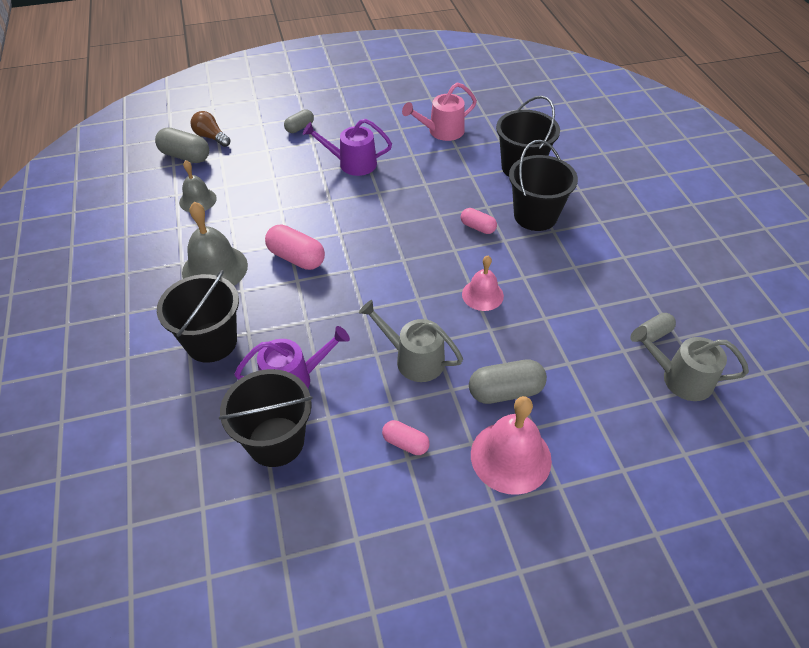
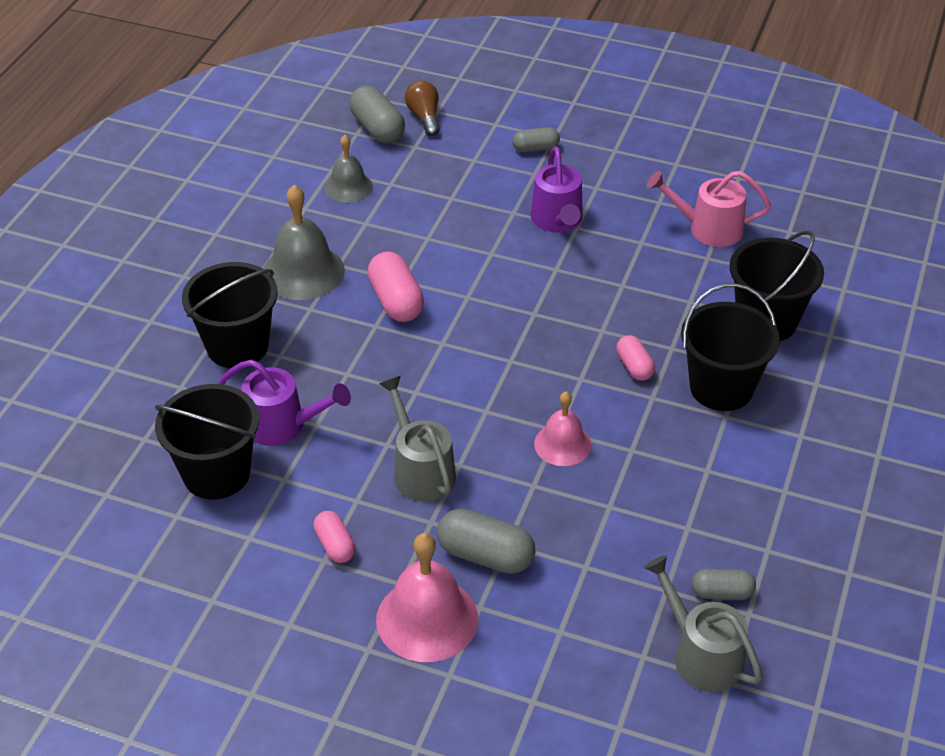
camera: 35 degrees right, 5 degrees down
(352, 163) = (557, 220): purple watering can -> purple watering can turned 135 degrees counterclockwise

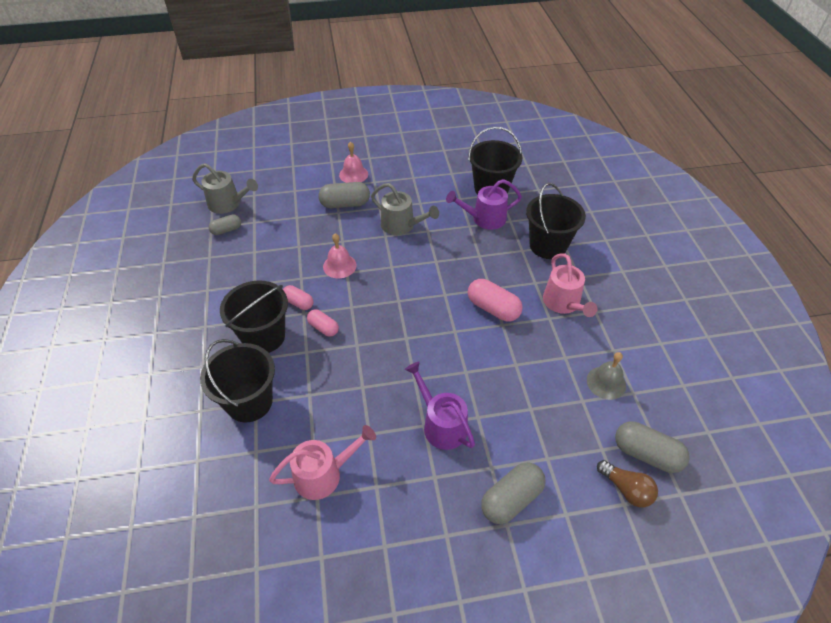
camera: 150 degrees right, 5 degrees up
(303, 272) = (563, 303): grey bell -> pink watering can
(335, 545) = (413, 183): pink capsule -> pink capsule (298, 303)
(427, 619) = (353, 174): pink bell -> pink bell, size x0.62
(535, 148) = (511, 499): grey capsule -> grey capsule, size x1.64

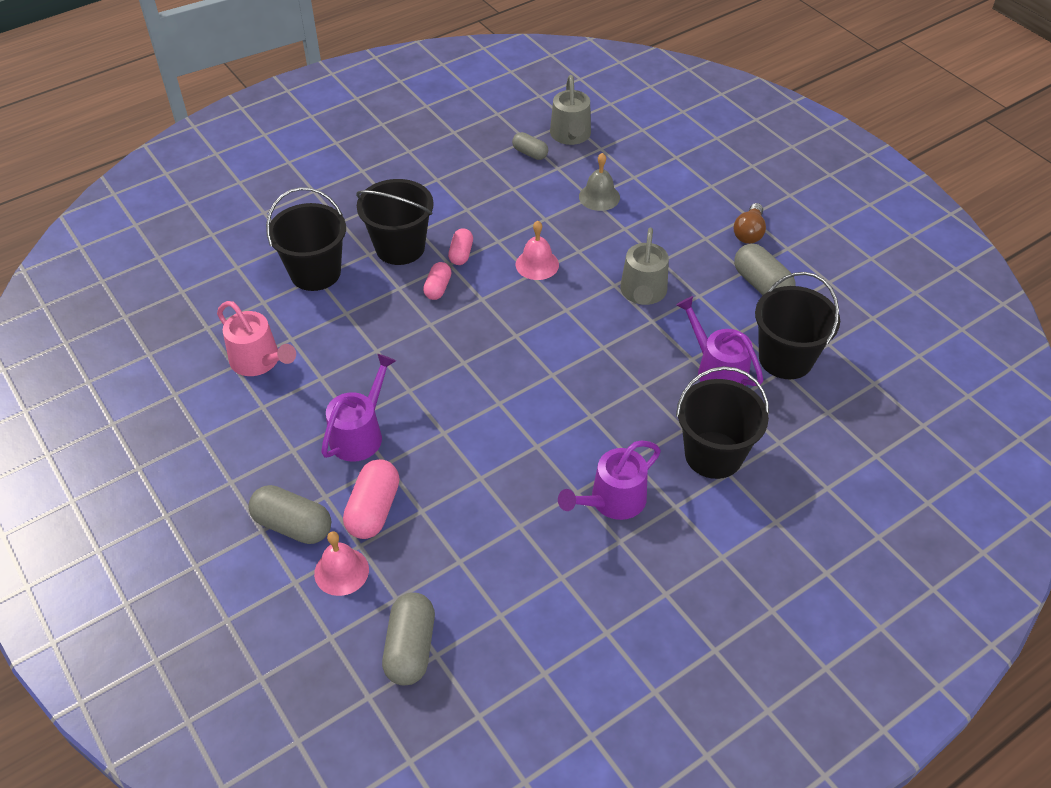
camera: 65 degrees right, 0 degrees up
(345, 204) = (643, 228): grey capsule -> grey capsule (761, 285)
(353, 174) = (703, 214): pink bell -> pink bell (341, 571)
(493, 308) = (557, 428): pink capsule -> pink capsule (373, 510)
(563, 303) = (612, 501): pink watering can -> purple watering can
(606, 382) = (501, 580): grey bell -> grey bell (599, 197)
(626, 489) = (351, 635): brown light bulb -> brown light bulb (749, 232)

